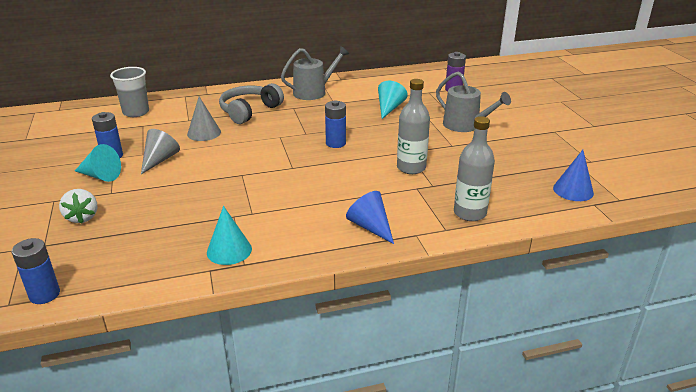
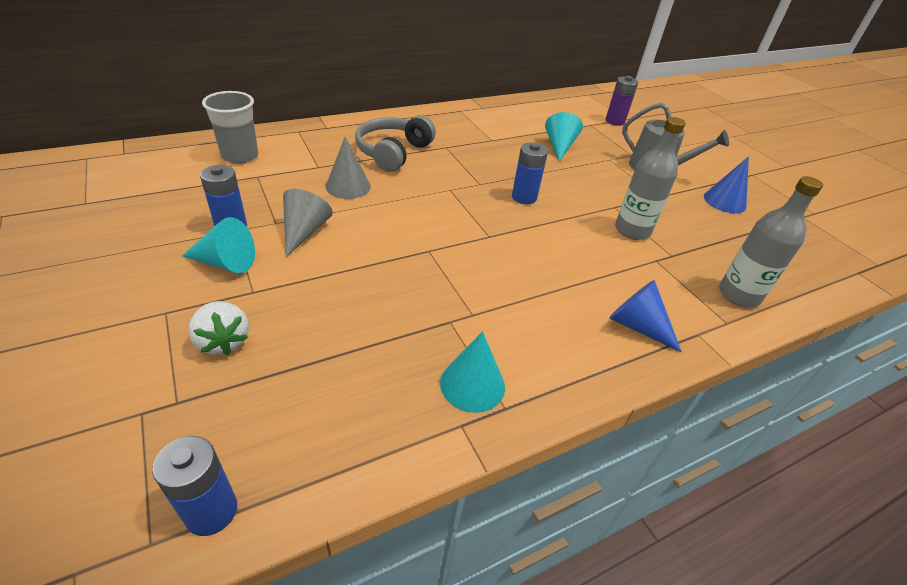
camera: 15 degrees left, 10 degrees up
(313, 92) = (459, 125): grey watering can -> none
(573, 190) = (824, 254): blue cone -> blue cone (724, 201)

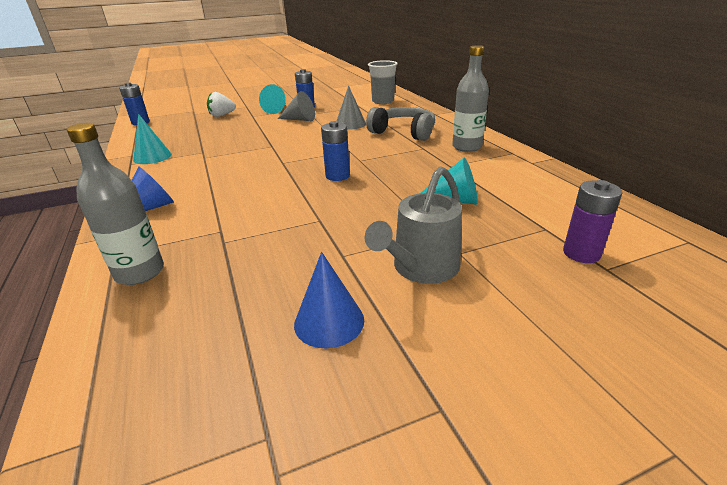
camera: 100 degrees right, 10 degrees down
(632, 230) = (273, 224): grey bottle -> grey bottle (466, 147)

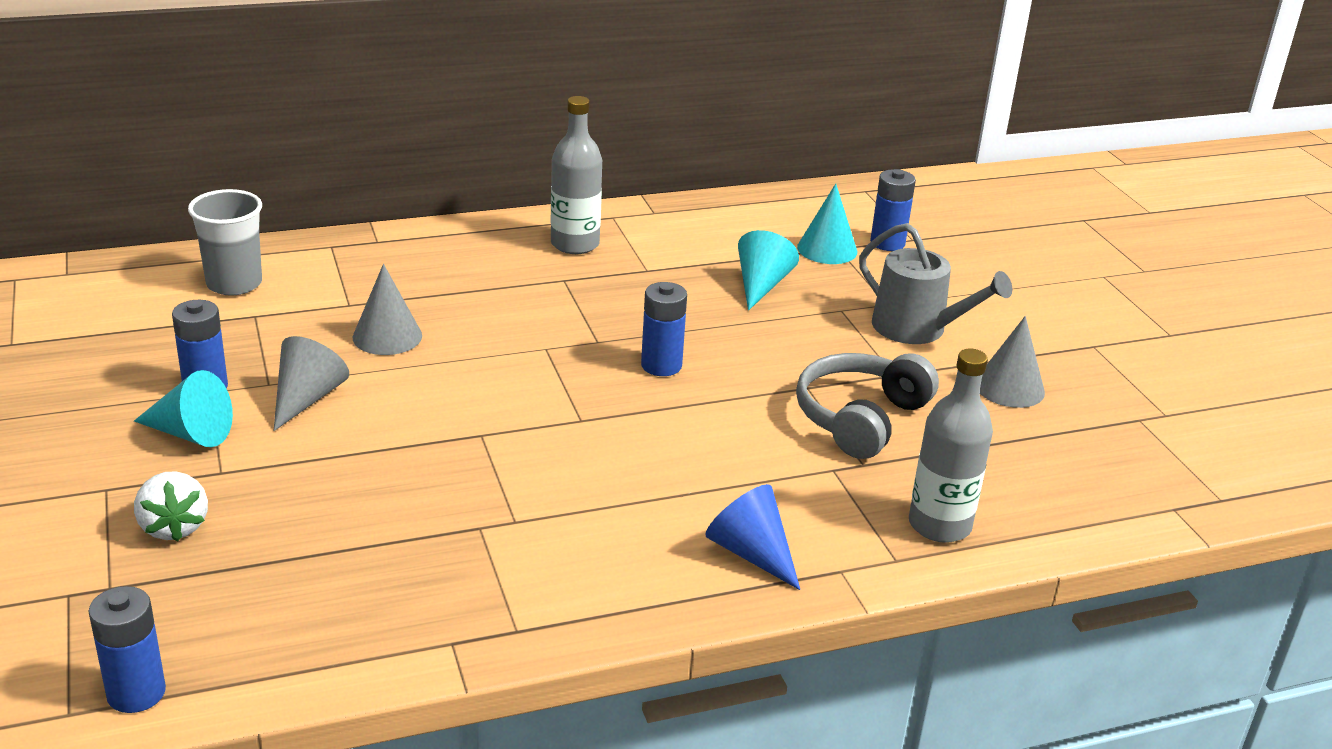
camera: 90 degrees left, 0 degrees up
(152, 157) = (483, 601): turquoise cone -> turquoise cone (827, 249)
(329, 321) = (1009, 388): blue cone -> grey cone
(404, 132) = (473, 286): grey headphones -> grey headphones (860, 418)
(581, 253) = (887, 243): purple battery -> blue battery

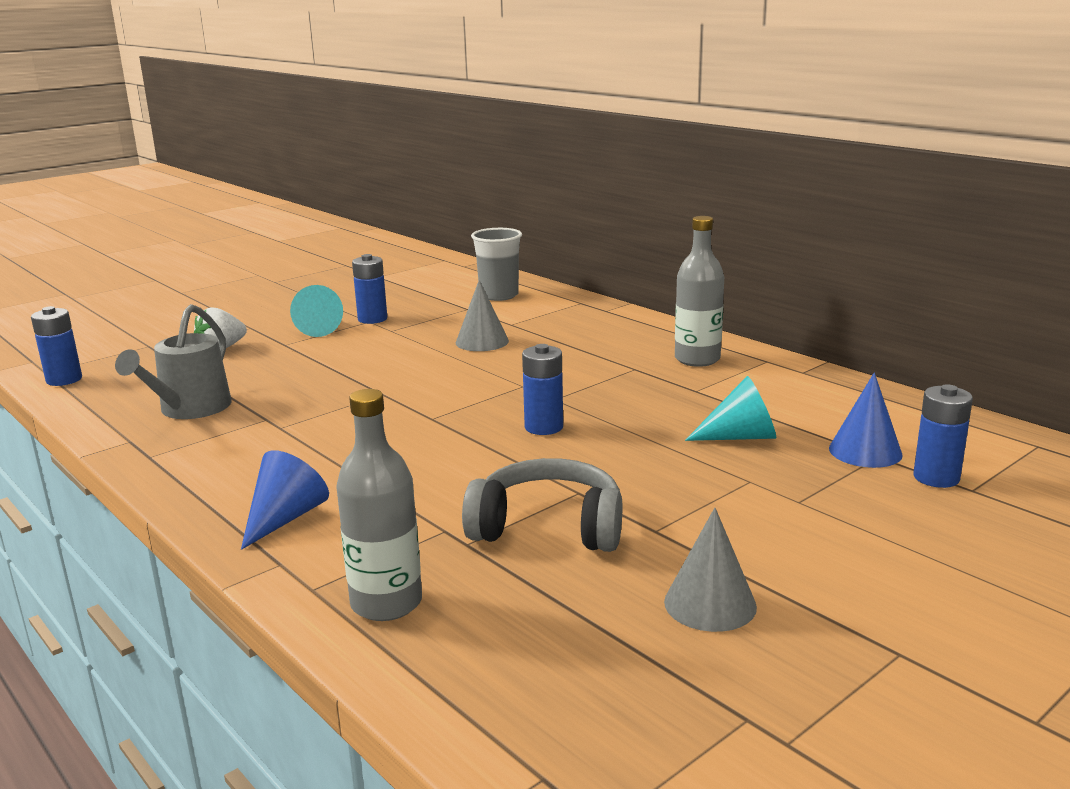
camera: 70 degrees right, 10 degrees down
(306, 398) = (383, 342): grey cone -> none
(827, 249) = (865, 451): turquoise cone -> blue cone
(917, 329) = (768, 526): grey watering can -> grey watering can (190, 409)

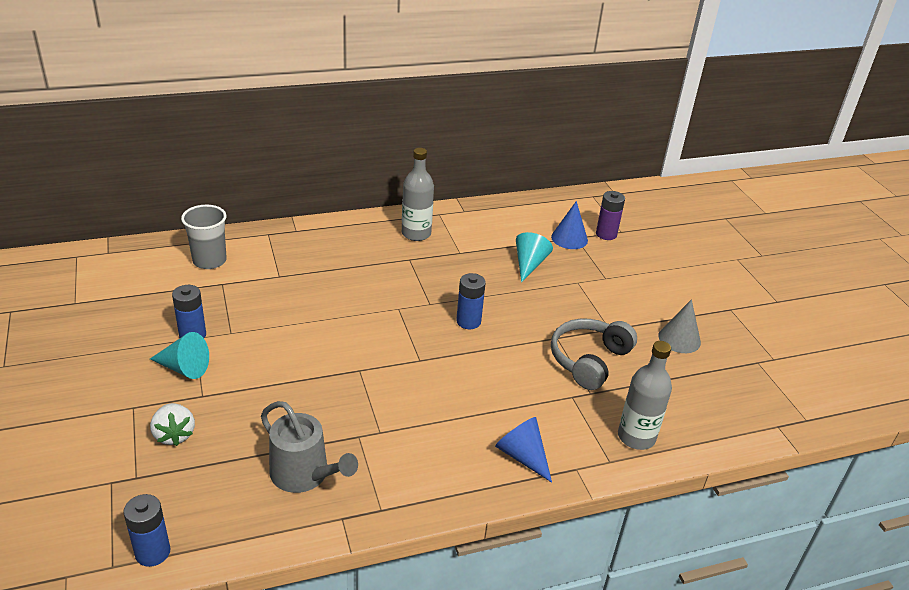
camera: 70 degrees left, 15 degrees up
(482, 341) = (302, 299): grey cone -> none
(936, 478) = (606, 234): blue battery -> purple battery

